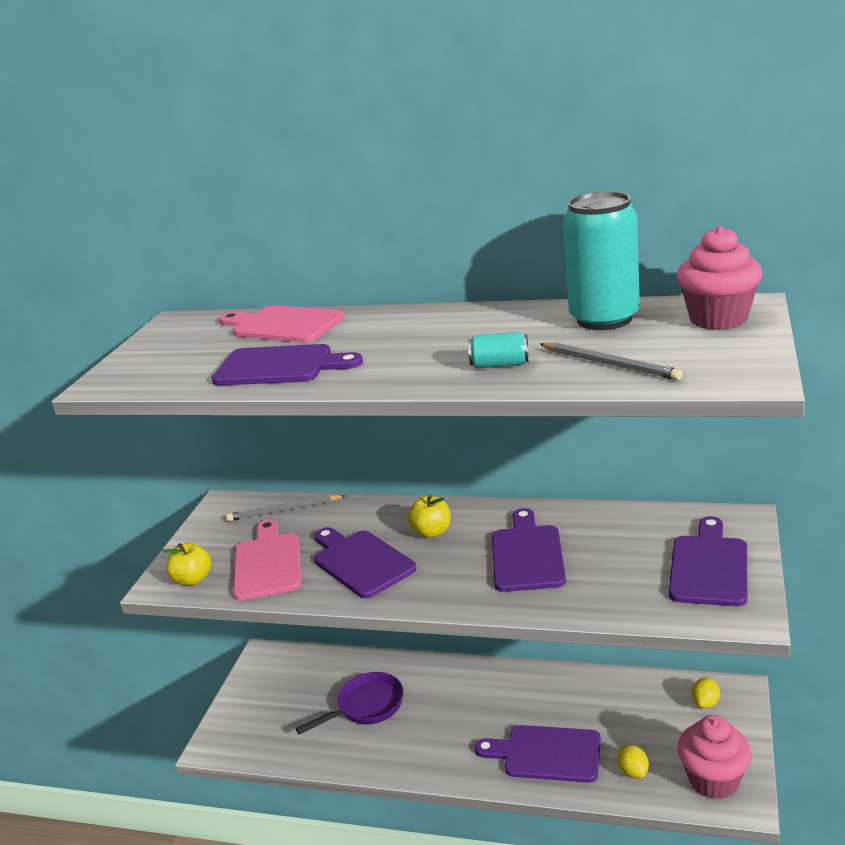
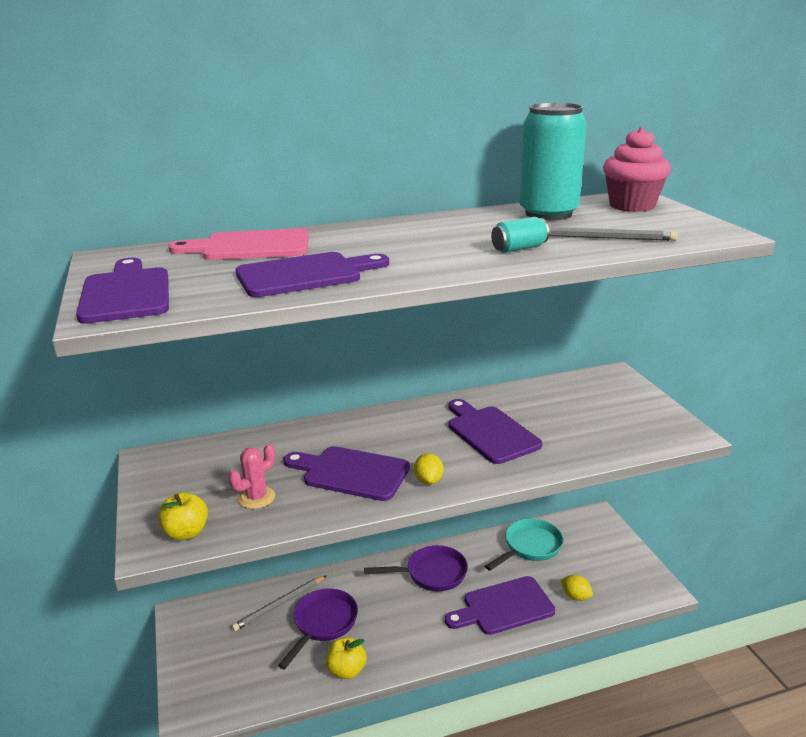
camera: 35 degrees left, 0 degrees up
(267, 563) = (256, 497): pink cutting board -> pink cactus
(284, 510) = (226, 449): grey pencil -> grey pencil (280, 605)
(432, 532) = (391, 434): yellow apple -> yellow apple (346, 670)
(501, 693) = (431, 574): none -> purple pan
(627, 700) = (530, 547): none -> turquoise pan
(705, 703) = (583, 531): yellow lemon -> yellow lemon (428, 481)
(708, 567) = (628, 409): purple cutting board -> purple cutting board (125, 293)
(713, 780) = (631, 582): pink cupcake -> none

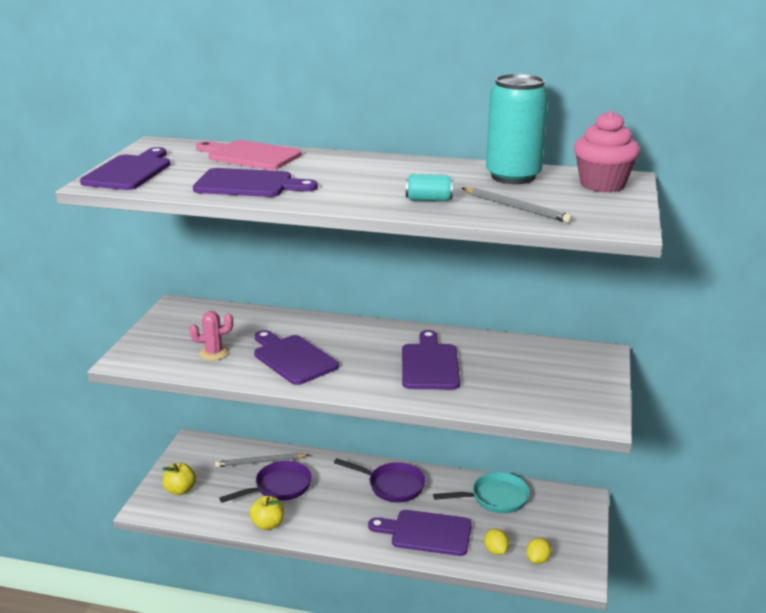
camera: 30 degrees right, 0 degrees up
(186, 533) = (150, 359): yellow apple -> yellow apple (180, 490)
(428, 481) = (340, 382): yellow lemon -> yellow lemon (538, 559)

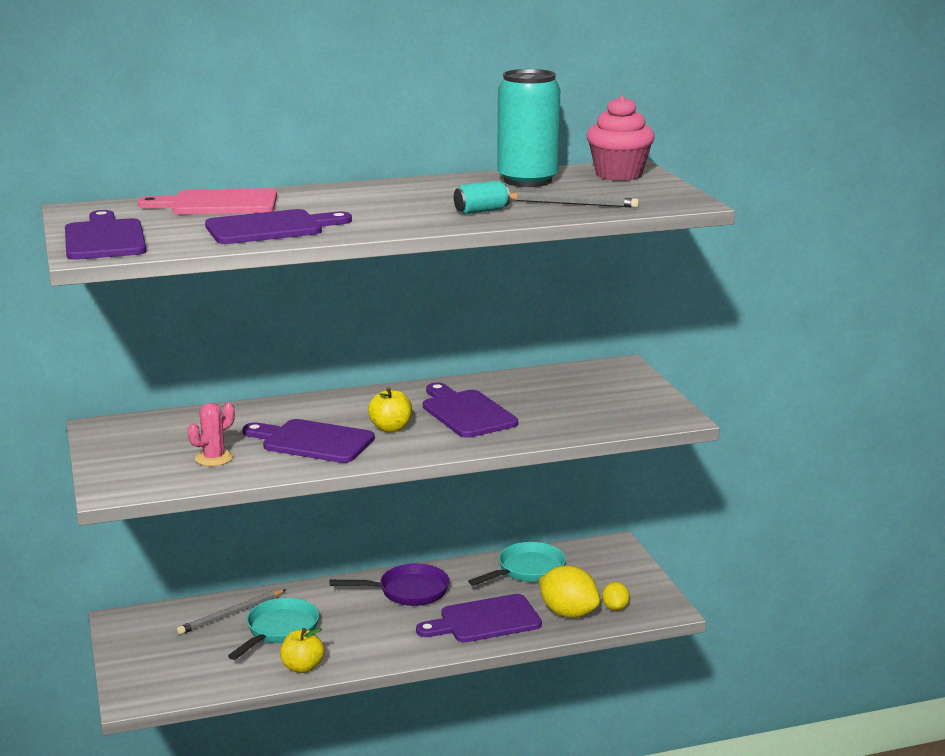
camera: 30 degrees left, 5 degrees down
(180, 490) = (158, 669): yellow apple -> yellow apple (390, 428)
(279, 487) = (279, 631): purple pan -> turquoise pan
(495, 550) = (568, 613): yellow lemon -> yellow lemon, size x1.85

